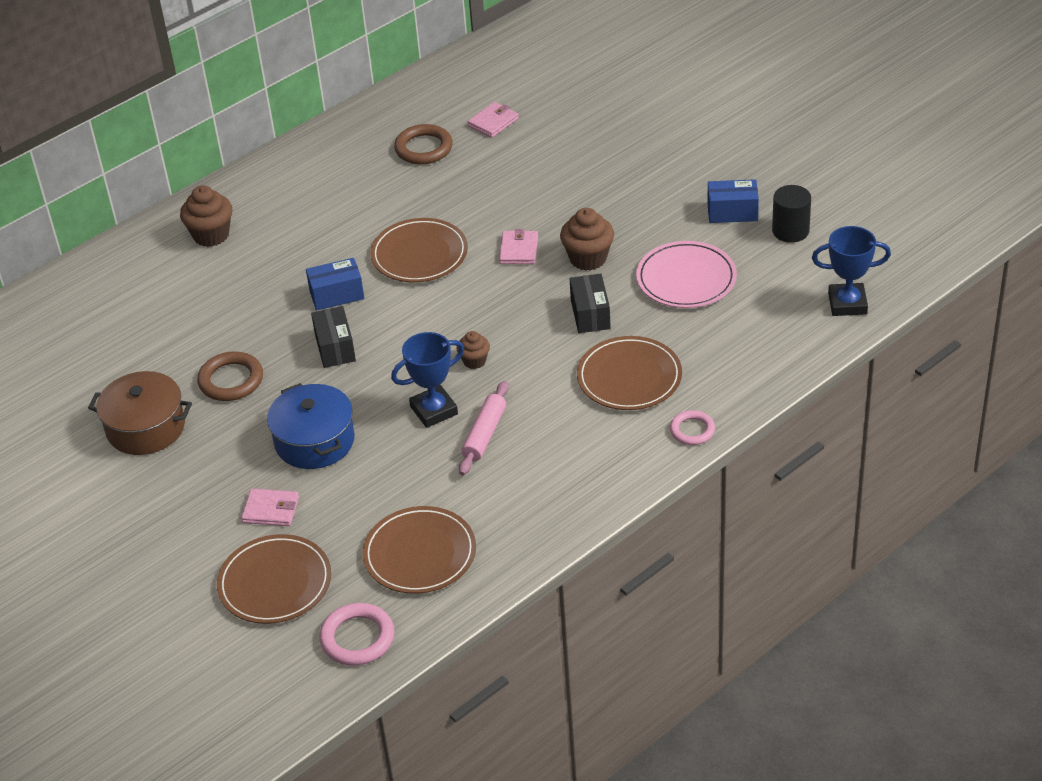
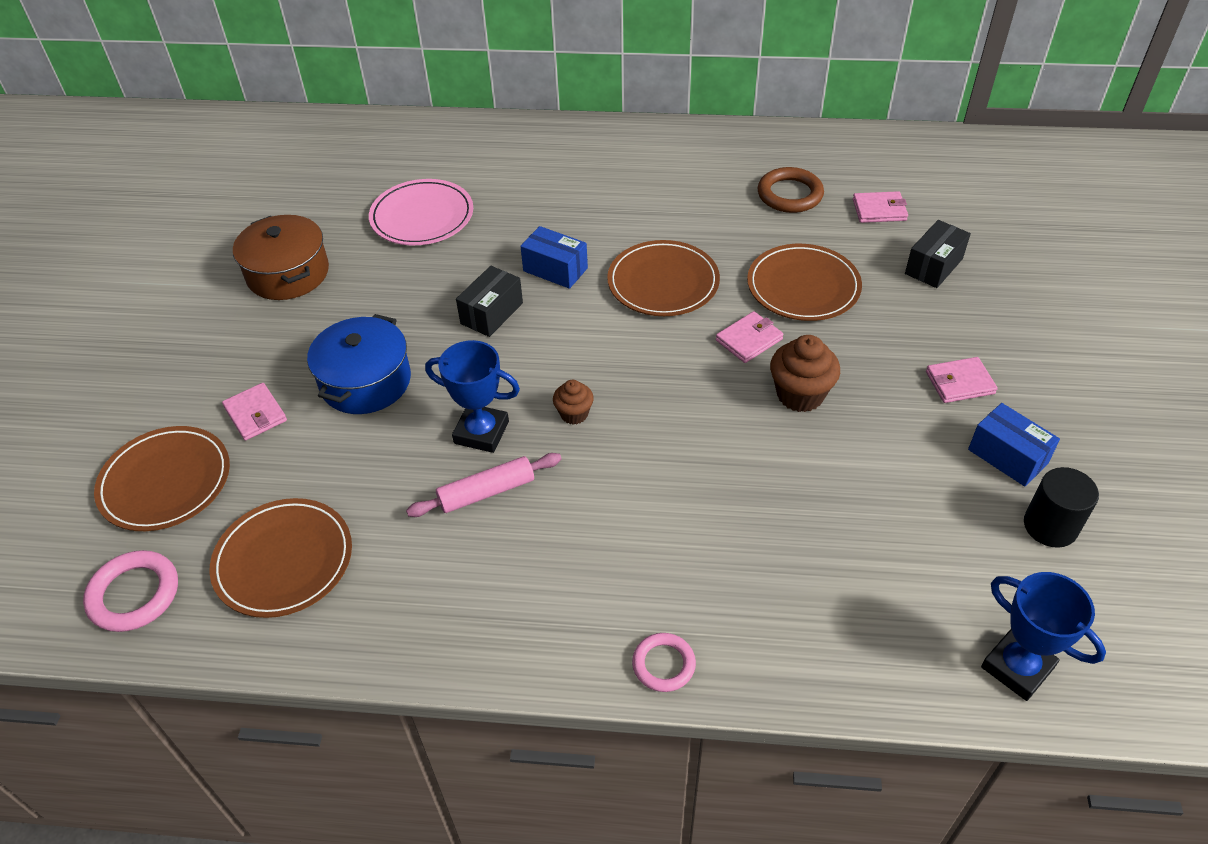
camera: 45 degrees right, 5 degrees up
(211, 235) = (540, 158): brown cupcake -> none
(231, 380) = (389, 281): brown ring -> none
(590, 314) = (730, 452): black box -> black box (933, 266)
(629, 377) = (680, 549): brown plate -> brown plate (803, 286)
(663, 191) = (959, 382): none -> pink wallet
(686, 279) = (869, 490): pink plate -> pink plate (422, 216)

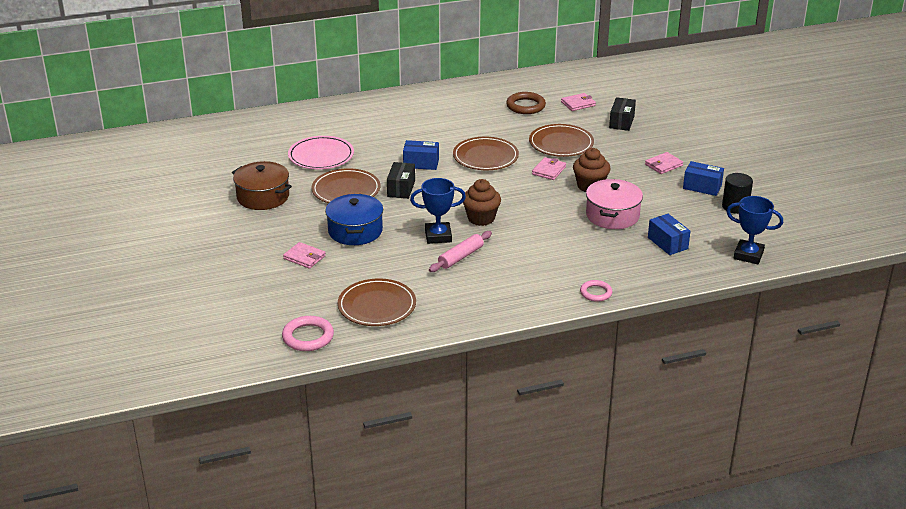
camera: 25 degrees left, 15 degrees down
(165, 482) = (280, 294): brown plate -> brown plate (346, 190)
(574, 414) = (481, 218): brown cupcake -> brown cupcake, size x1.69
(802, 476) = (612, 215): none -> pink pot
(869, 579) = (667, 243): none -> blue box

